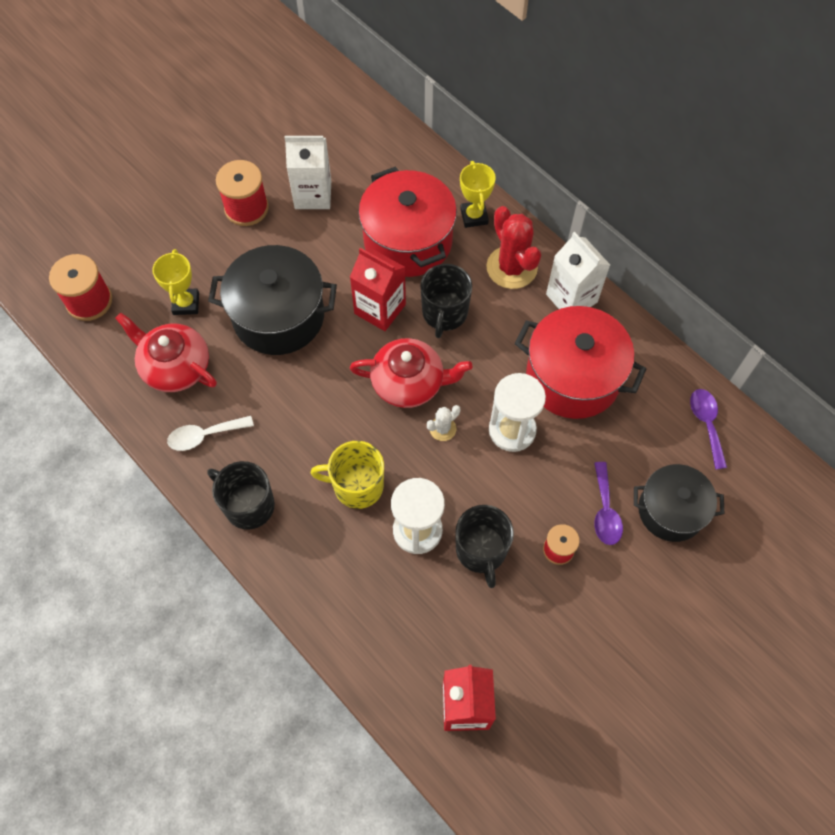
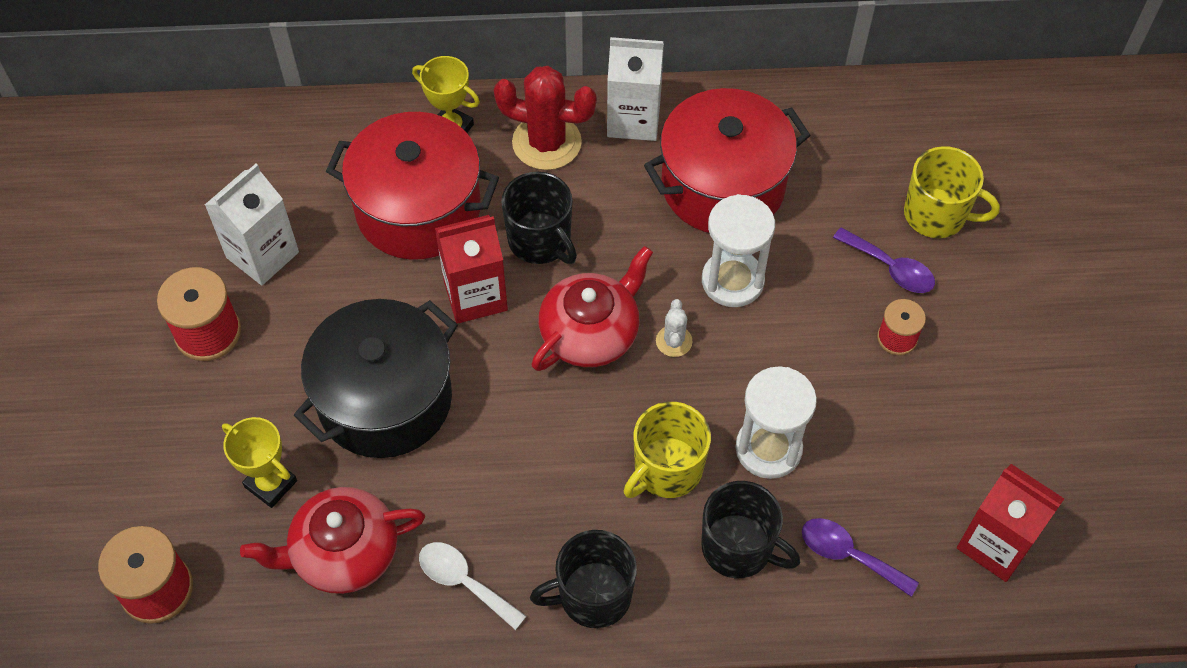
camera: 50 degrees left, 5 degrees down
(204, 435) = (464, 582): white spoon -> white spoon turned 105 degrees clockwise
(481, 550) = (840, 406): black mug -> black mug (738, 547)
(670, 510) = (936, 214): black pot -> yellow mug
(706, 424) = (873, 118): purple spoon -> purple spoon (848, 555)

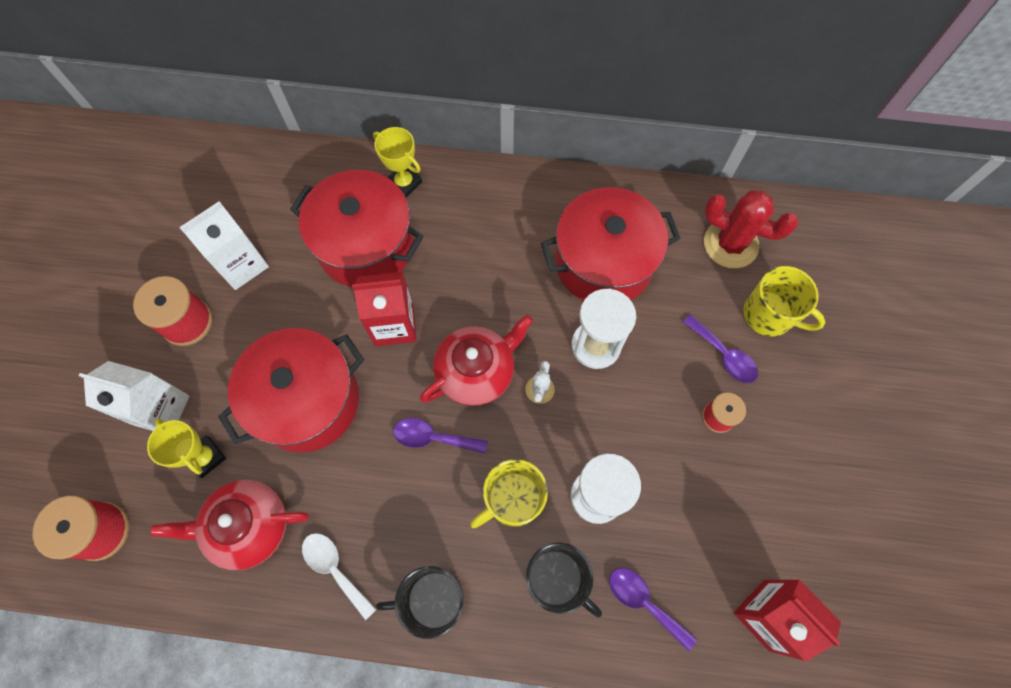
camera: 10 degrees right, 10 degrees up
(385, 399) = (307, 401): black pot -> red pot
(540, 240) = (453, 287): black mug -> none
(546, 142) = (474, 205): red cactus -> red cactus (730, 244)
(553, 416) = (433, 438): none -> purple spoon
(633, 119) = (545, 197): white carton -> white carton (161, 410)

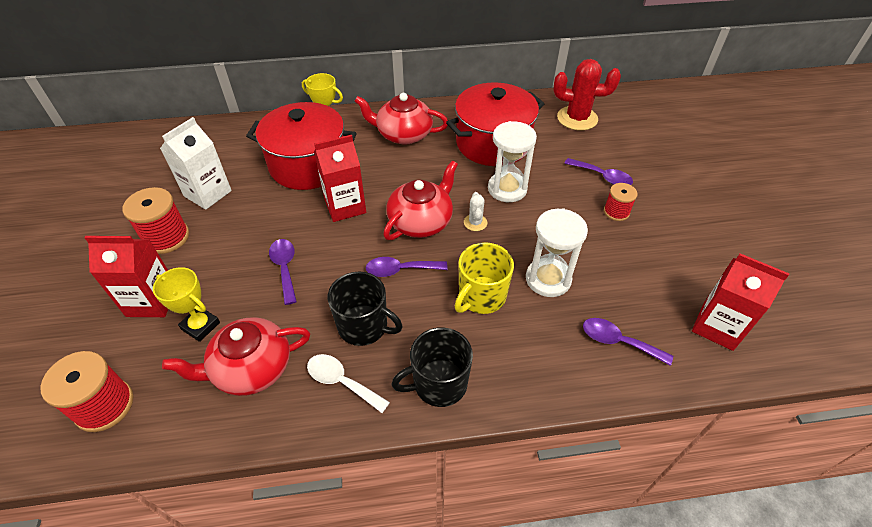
camera: 15 degrees left, 20 degrees down
(161, 410) = (152, 301): white carton -> red carton
(307, 401) = (285, 268): red pot -> purple spoon
(494, 220) = (403, 134): none -> red teapot
(556, 579) = (539, 342): black mug -> black mug (364, 326)
(769, 315) = (622, 149): yellow mug -> none

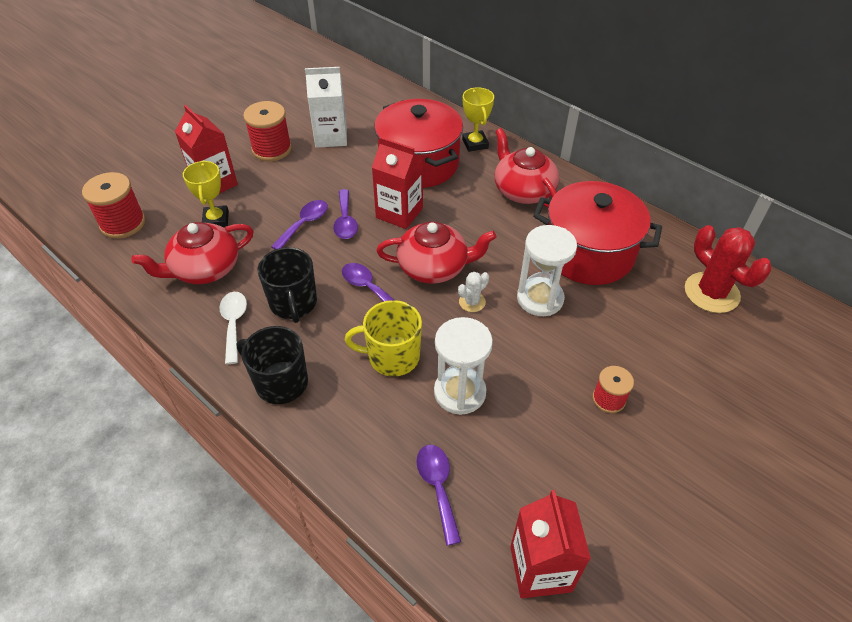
camera: 50 degrees right, 0 degrees up
(251, 368) = (204, 269): red teapot -> red teapot turned 60 degrees counterclockwise
(602, 177) = (647, 361): purple spoon -> purple spoon (345, 221)

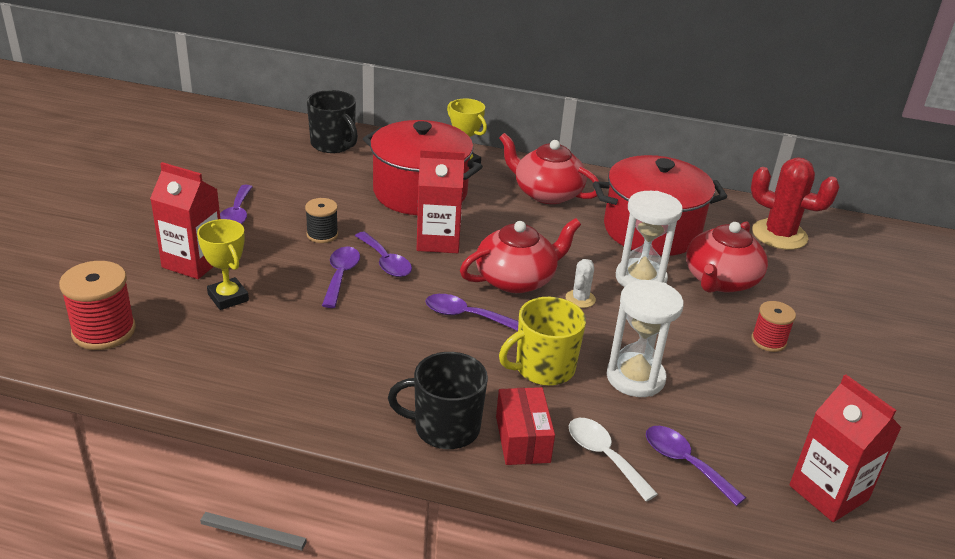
camera: 30 degrees left, 15 degrees down
(204, 269) = (257, 348): red teapot -> red teapot (720, 280)
(234, 324) = (342, 390): white spoon -> white spoon (604, 456)
(272, 149) = (236, 214): red spool -> purple spoon
(293, 303) = (394, 352): black mug -> black mug (333, 144)
(317, 183) = (322, 234): none -> black spool
(328, 414) = (522, 439): none -> red box
(331, 137) = (299, 188): white carton -> none

